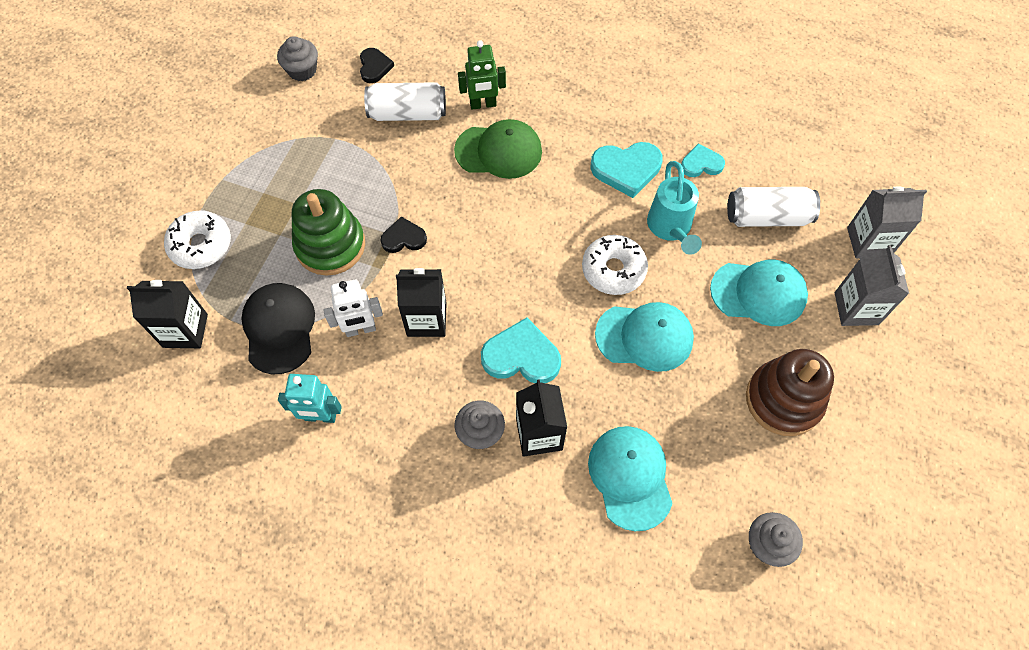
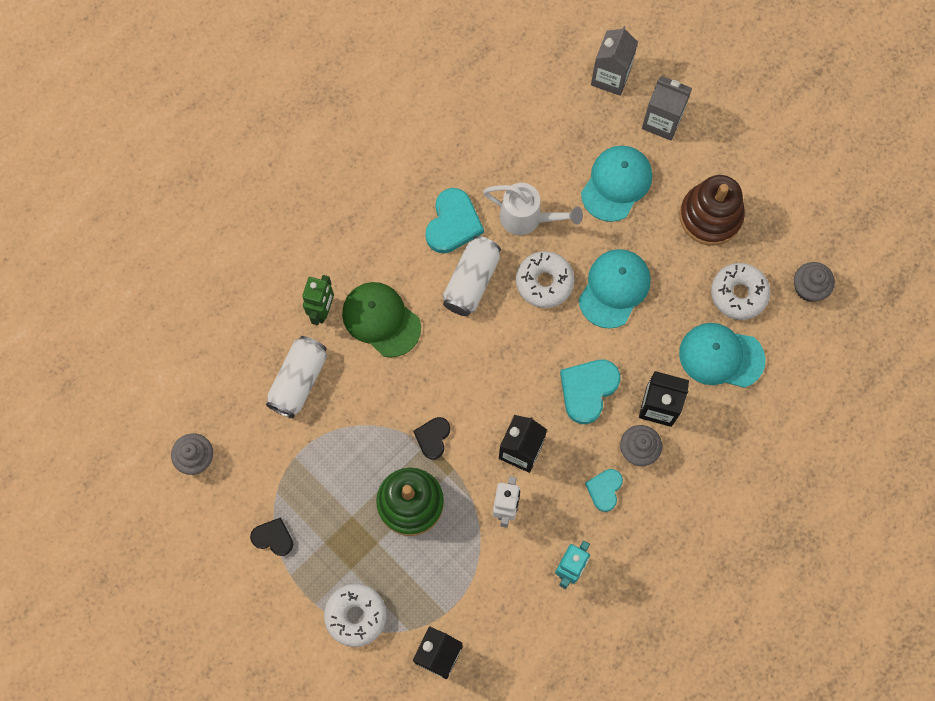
camera: 65 degrees left, 10 degrees up
(279, 328) = (473, 574): black cap -> none
(374, 67) = (227, 389): black heart -> black heart (273, 537)
(499, 151) = (381, 320): green cap -> green cap turned 75 degrees counterclockwise
(670, 229) = (528, 218): turquoise watering can -> white watering can
(701, 164) = (477, 161): turquoise heart -> turquoise heart (604, 489)
(713, 467) = (738, 294): none -> white donut
(767, 217) = (552, 139): white can -> white can (471, 281)

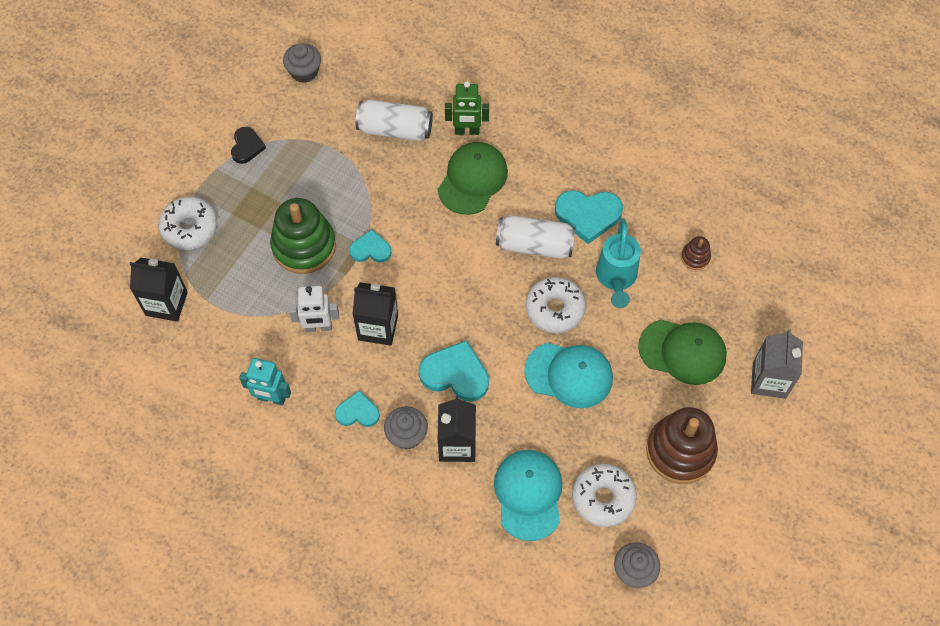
camera: 75 degrees right, 10 degrees down
(433, 438) = (370, 249): black heart -> turquoise heart
(524, 142) = (695, 257): none -> brown stacking toy
(528, 218) = (616, 279): white watering can -> turquoise watering can
(610, 77) = (798, 320): grey carton -> none
(616, 184) = (682, 351): turquoise cap -> green cap

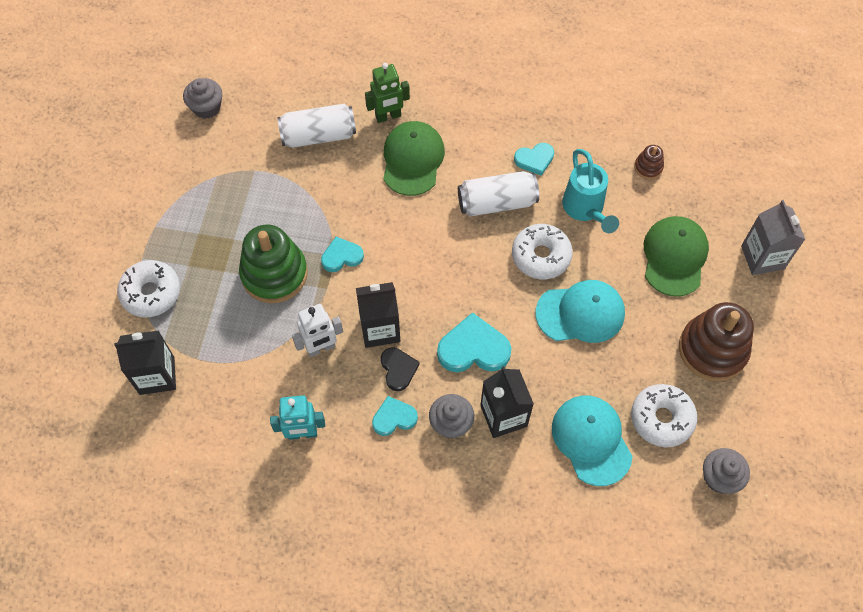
camera: 20 degrees left, 0 degrees up
(247, 146) = (178, 196): black heart -> black heart (398, 369)
(588, 215) = (534, 159): turquoise heart -> turquoise heart, size x0.61
(682, 351) = (674, 257): green cap -> green cap turned 75 degrees counterclockwise

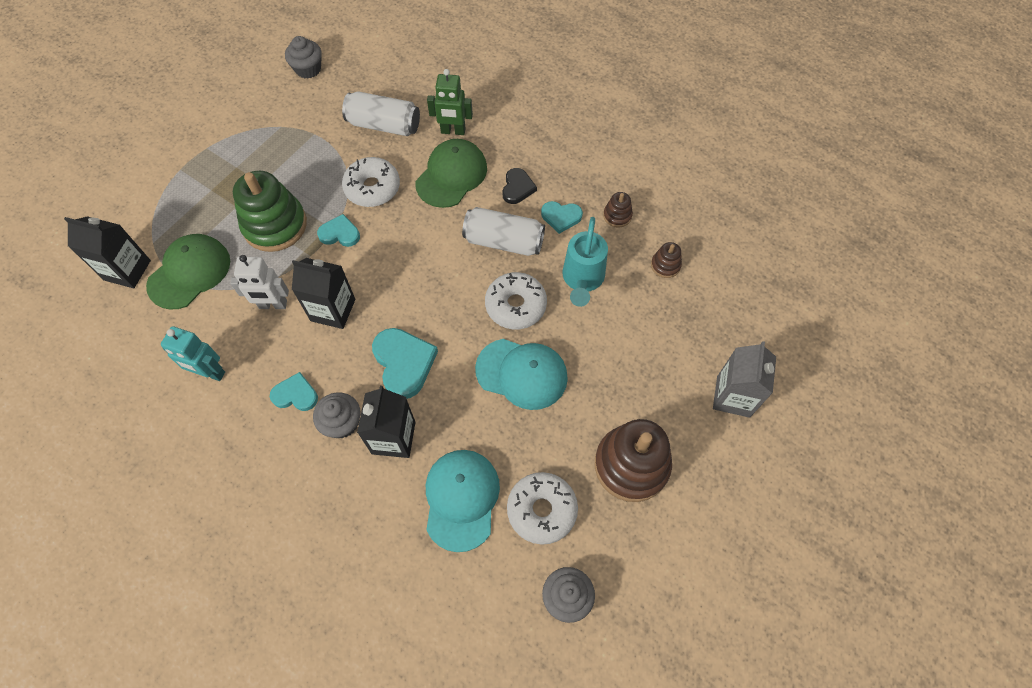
camera: 25 degrees right, 0 degrees up
(151, 293) = (168, 200): white donut -> white donut (372, 188)
(398, 369) = (326, 353): black heart -> black heart (517, 188)
(473, 348) = (404, 363): turquoise heart -> turquoise heart turned 45 degrees clockwise
(583, 138) = (617, 216): none -> brown stacking toy
(674, 257) = (643, 359): green cap -> green cap (189, 273)

